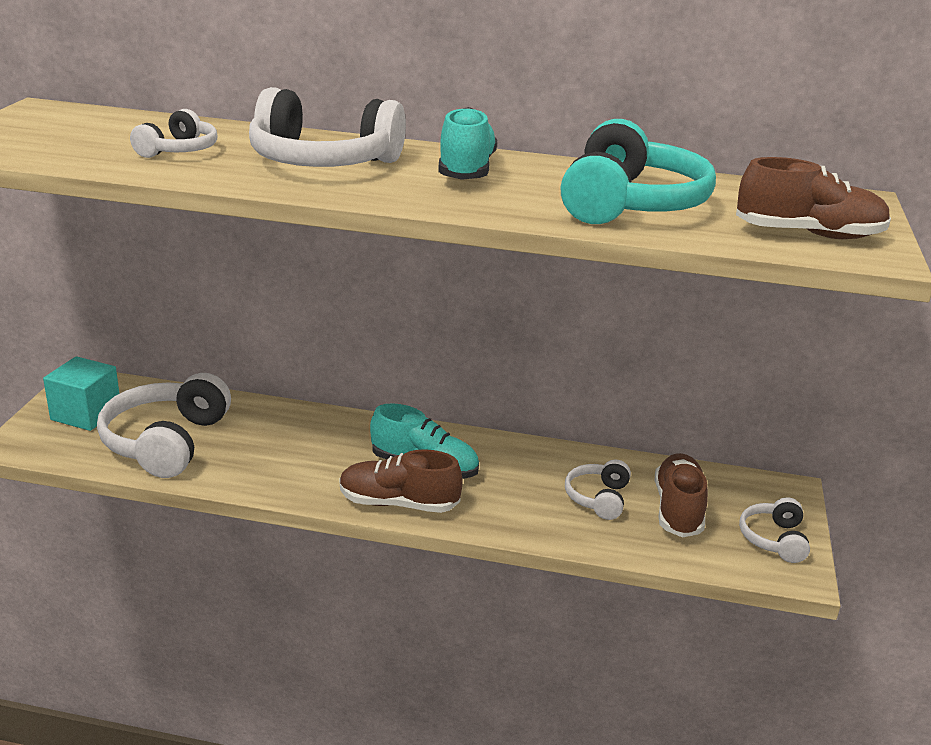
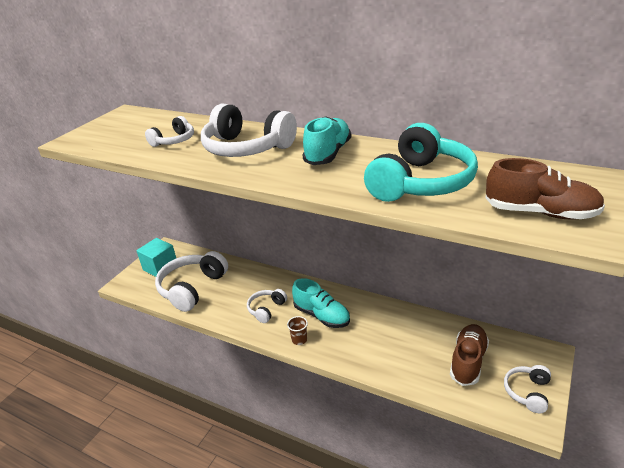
camera: 20 degrees right, 5 degrees up
(398, 503) = (299, 340): brown shoe -> brown cup
(598, 498) = (418, 348): white headphones -> white headphones (266, 309)

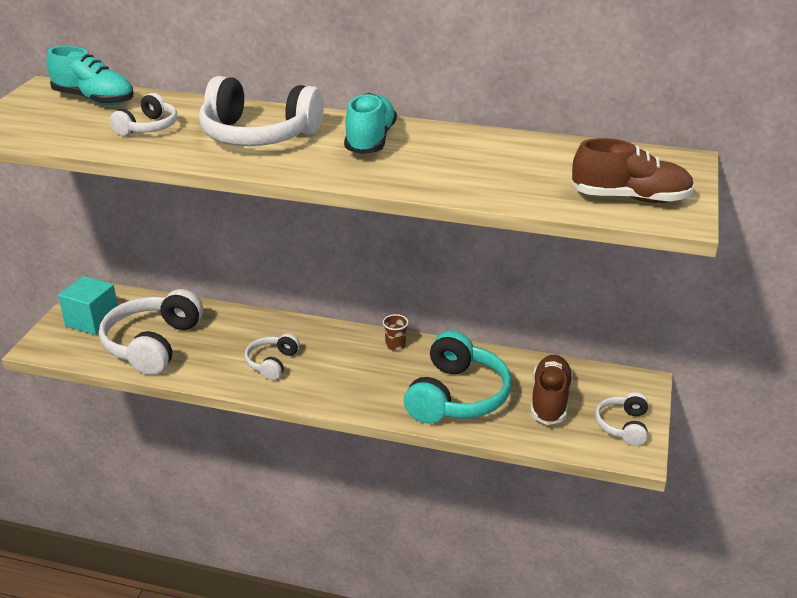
camera: 15 degrees left, 0 degrees up
(299, 340) = (328, 395): brown cup -> brown cup (395, 345)
(322, 316) = (352, 364): turquoise shoe -> turquoise shoe (94, 100)
(420, 182) = (494, 171): turquoise headphones -> turquoise headphones (457, 396)

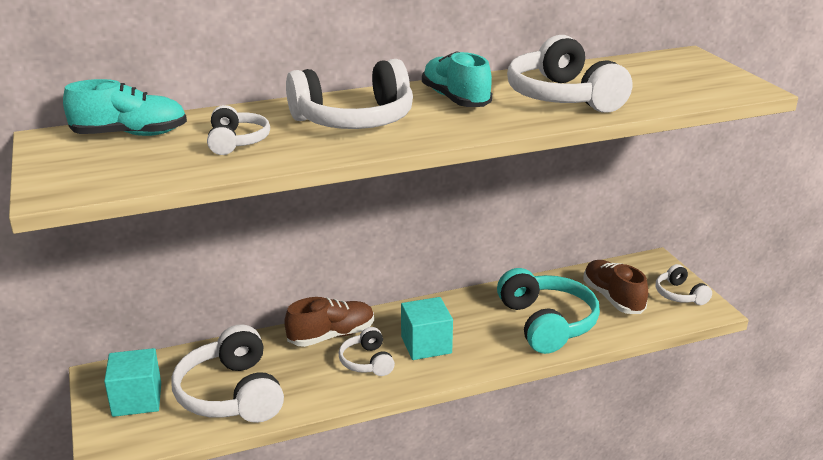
camera: 35 degrees left, 5 degrees down
(333, 369) = (426, 345): none -> turquoise cube
(395, 345) = (452, 305): brown cup -> none
(467, 167) = (563, 97): none -> white headphones
(630, 198) = (703, 86): brown shoe -> brown shoe (331, 336)

